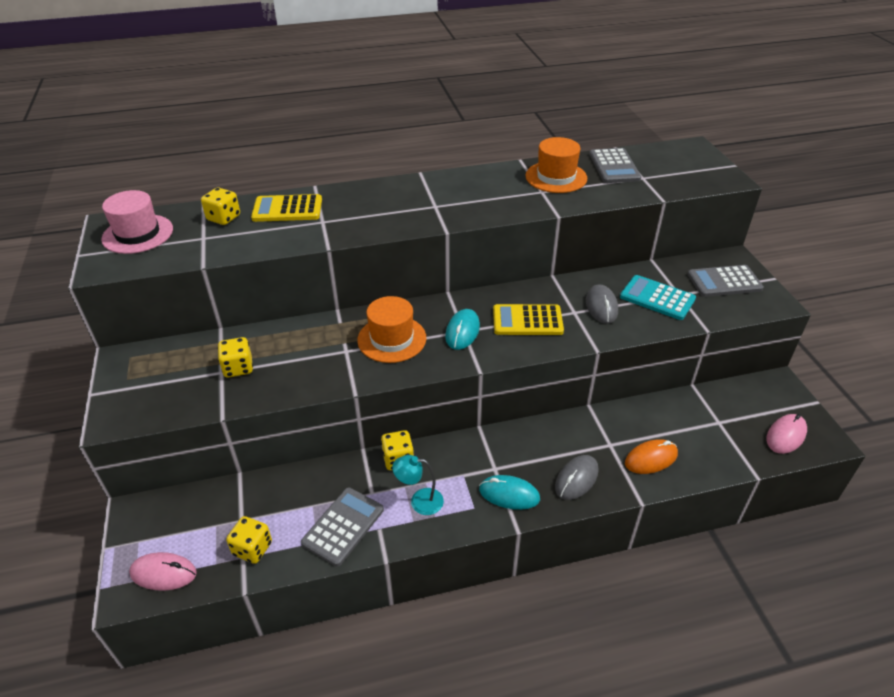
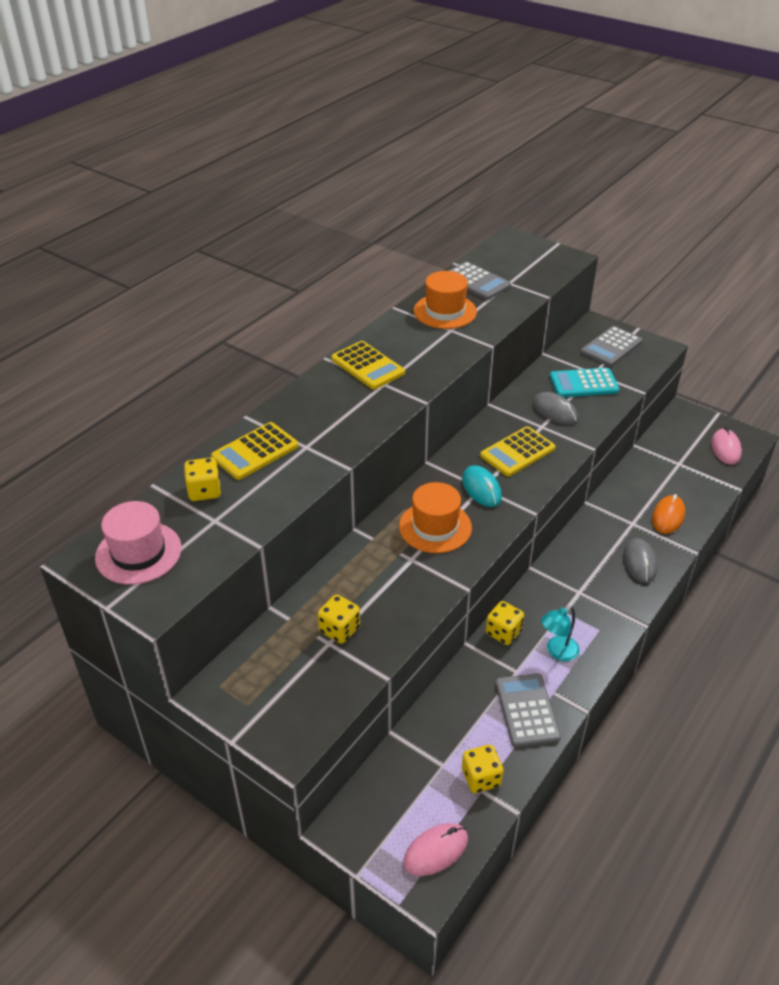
camera: 40 degrees left, 0 degrees up
(441, 189) = (368, 366): none -> yellow calculator
(509, 494) = (610, 604): turquoise mouse -> none

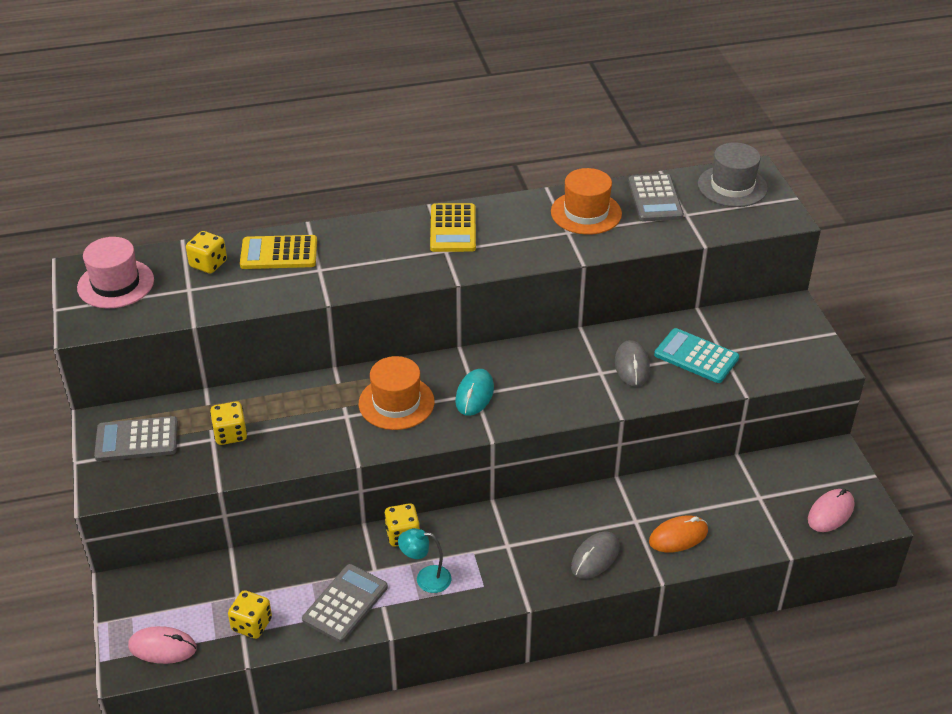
camera: 40 degrees right, 0 degrees up
(512, 253) = (732, 186): none -> grey hat
(517, 452) = (547, 382): yellow calculator -> none
(611, 347) = (776, 337): grey calculator -> grey calculator (137, 440)

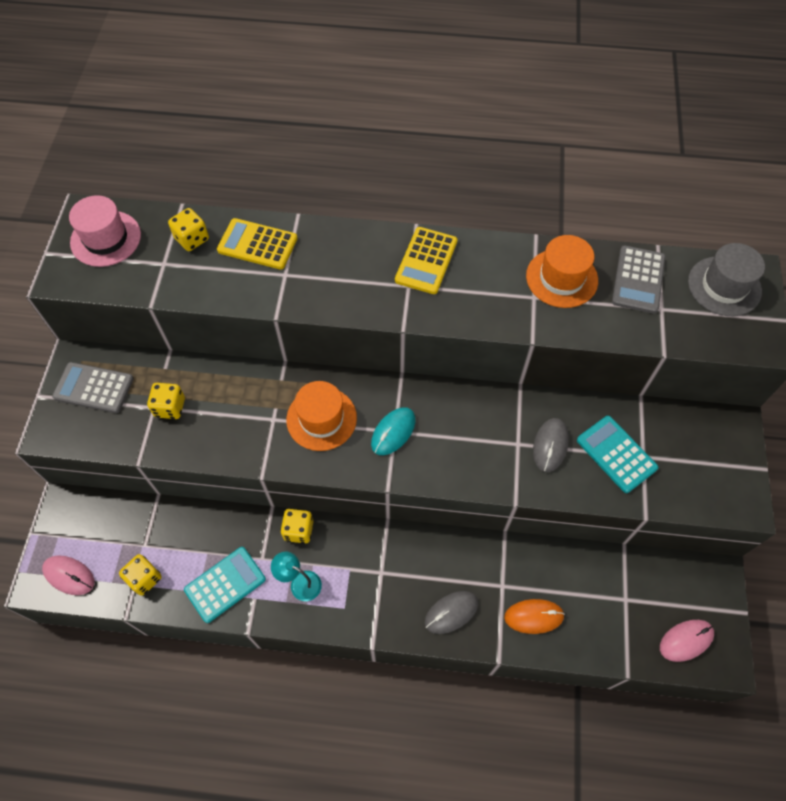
camera: 20 degrees right, 20 degrees up
(345, 603) = (225, 584): grey calculator -> turquoise calculator

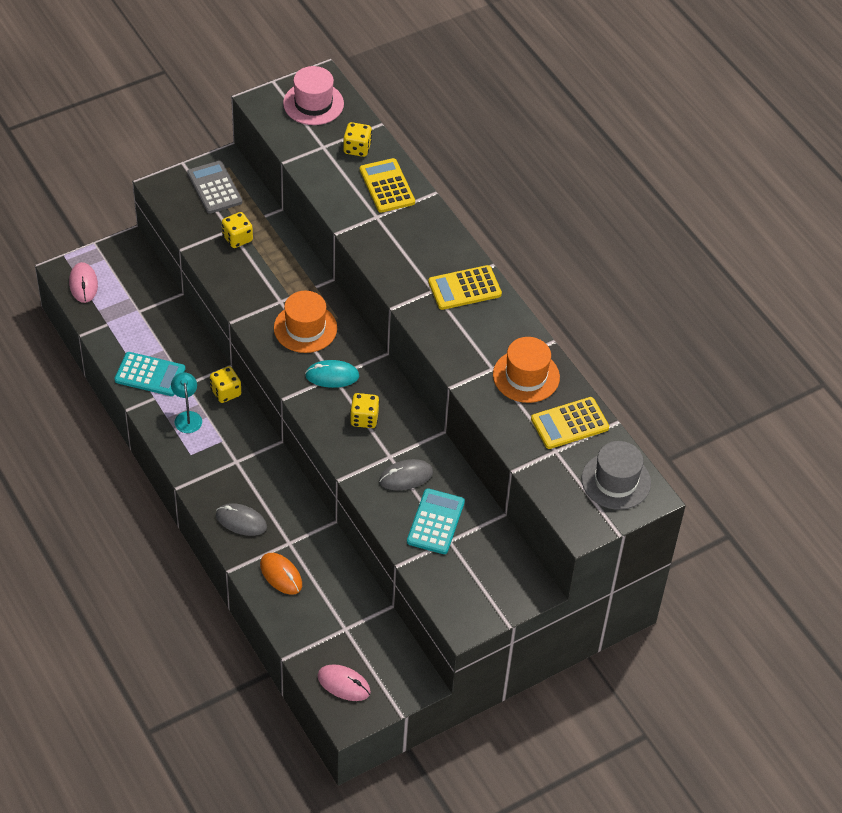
camera: 50 degrees right, 10 degrees down
(144, 578) = (116, 327): yellow dice -> yellow dice (364, 418)
(638, 280) = (569, 424): grey calculator -> yellow calculator

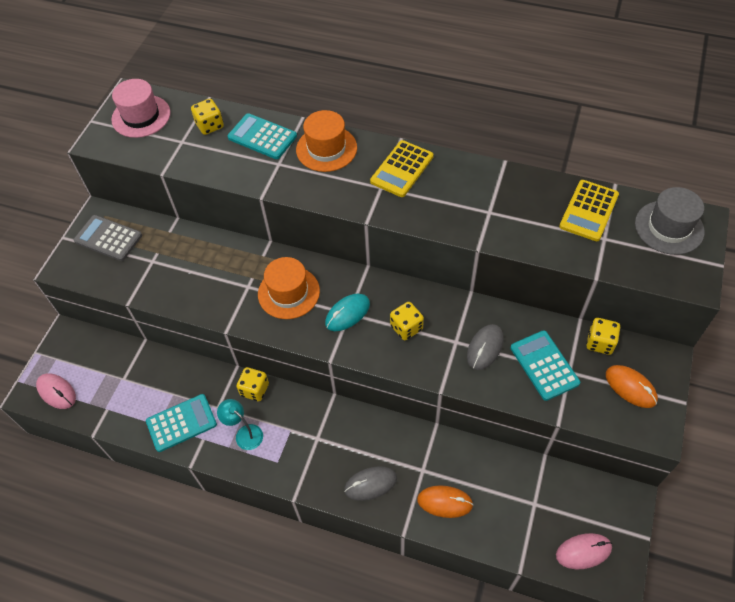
camera: 35 degrees left, 5 degrees up
(237, 238) = (165, 263): yellow dice -> yellow dice (600, 343)
(387, 186) = (262, 137): yellow calculator -> turquoise calculator
(481, 585) = (630, 387): none -> orange mouse
(526, 376) = (519, 200): orange hat -> orange hat (326, 149)

